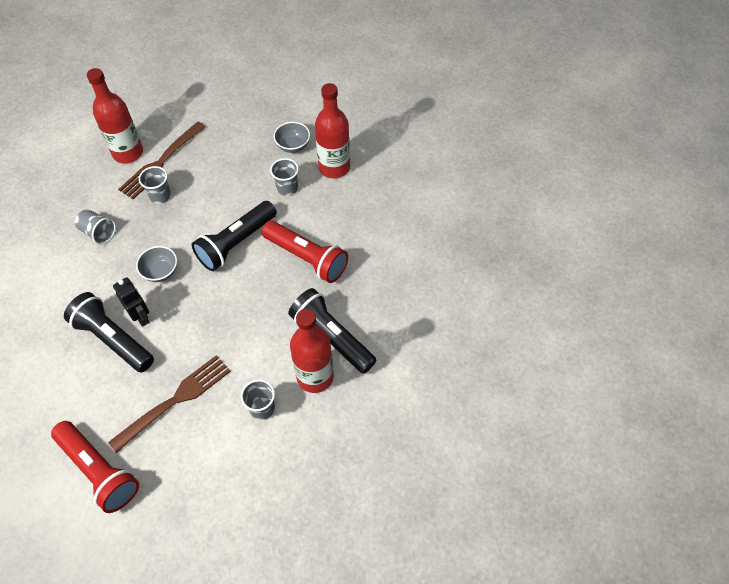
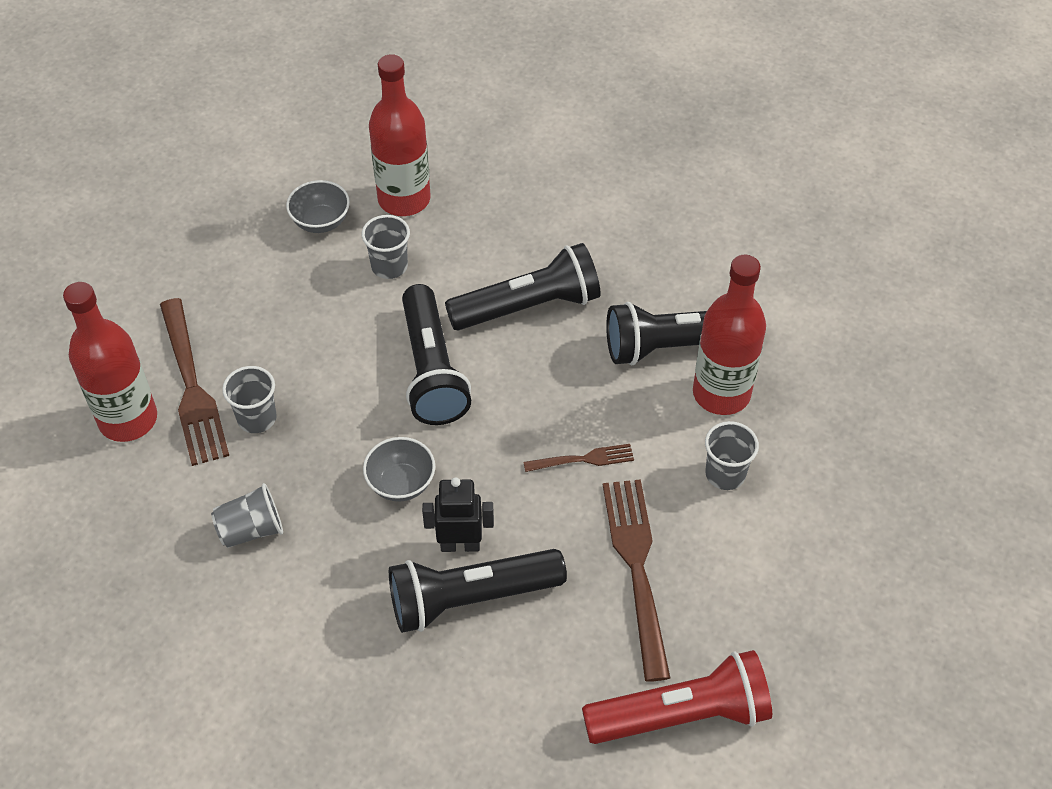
camera: 55 degrees left, 5 degrees down
(227, 338) = (583, 459): none -> brown fork
(306, 258) = (528, 306): red flashlight -> black flashlight

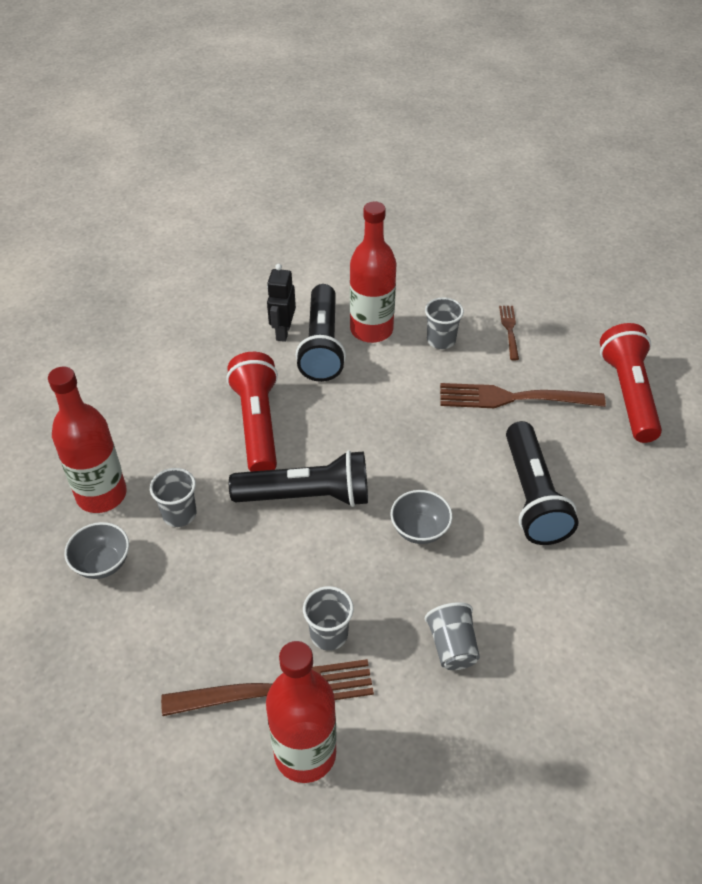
camera: 80 degrees left, 5 degrees down
(460, 545) = (483, 497): black robot -> black robot (283, 332)
(528, 306) = (257, 424): black flashlight -> red flashlight
(583, 459) = (415, 413): brown fork -> brown fork (509, 330)

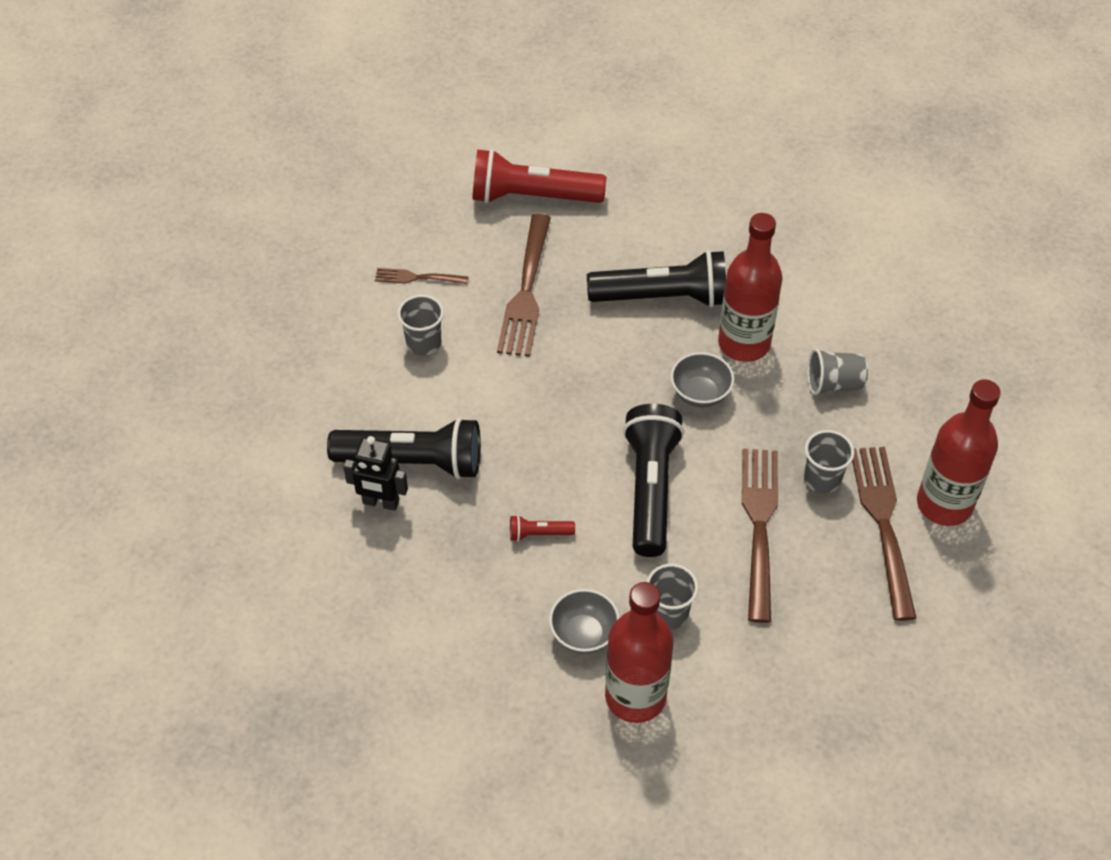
camera: 85 degrees left, 5 degrees up
(102, 563) = (734, 688): grey bowl -> grey bowl (584, 634)
(257, 424) = (539, 534): red flashlight -> red flashlight, size x0.42
(271, 580) = (759, 525): none -> brown fork
(371, 330) = (393, 409): red bottle -> red bottle (744, 343)

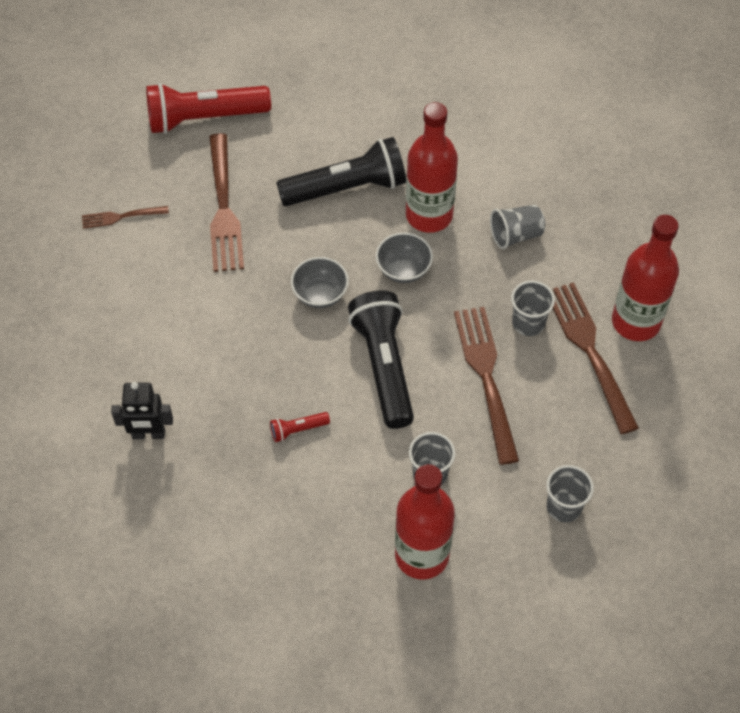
camera: 15 degrees left, 5 degrees up
(412, 461) = (166, 390): black flashlight -> none
(423, 343) = (145, 277): grey cup -> grey cup (564, 507)
(584, 634) = (362, 511): grey bowl -> grey bowl (320, 294)

